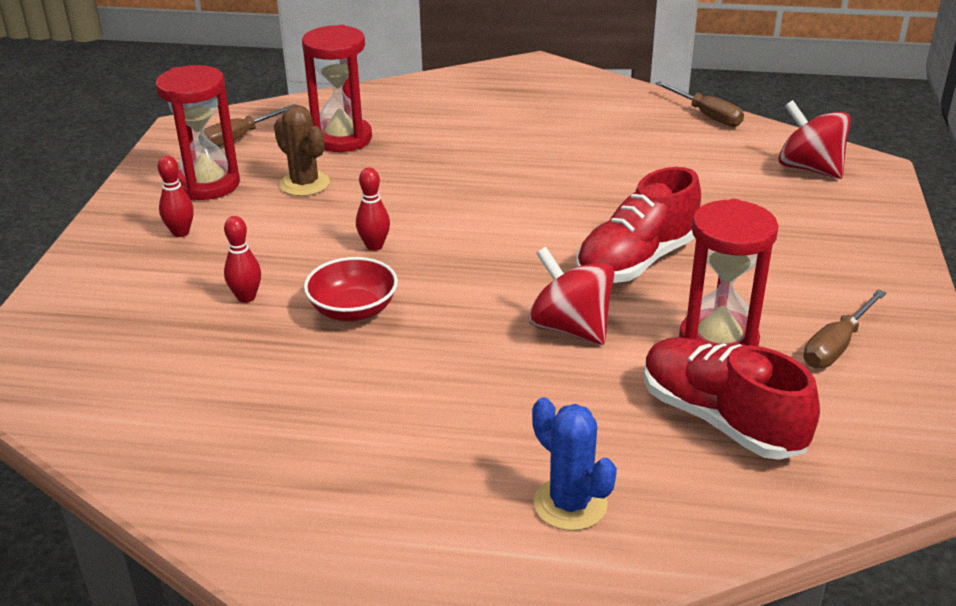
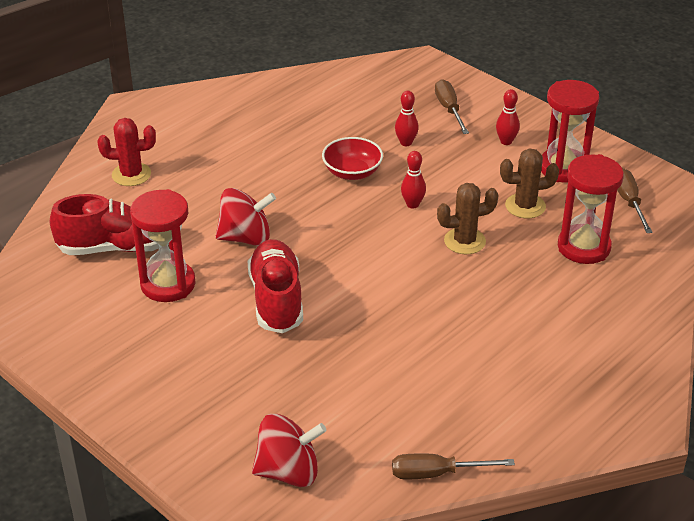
camera: 125 degrees right, 5 degrees up
(405, 196) = (464, 241): none -> brown cactus
(570, 504) = (131, 174): blue cactus -> red cactus
(836, 346) = (107, 327): brown screwdriver -> brown screwdriver (449, 109)

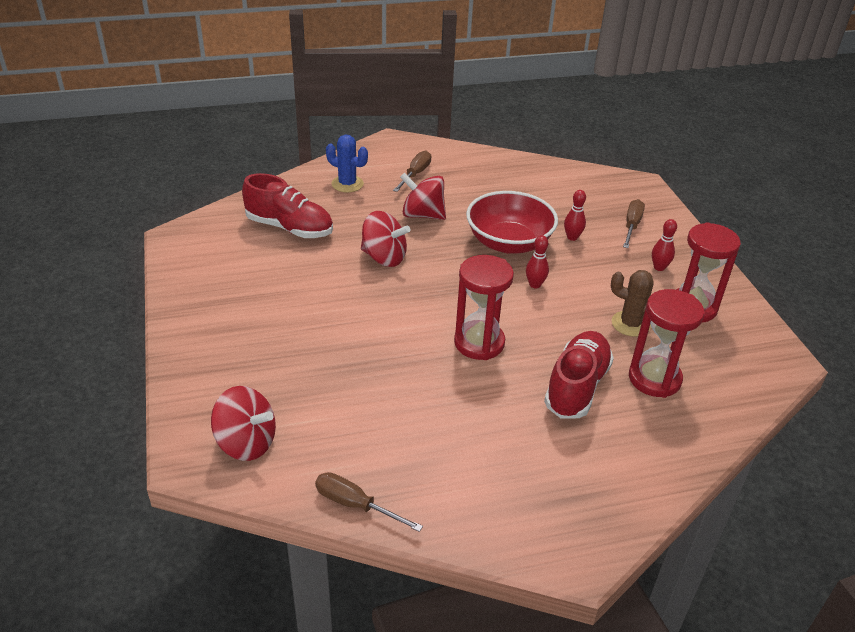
camera: 30 degrees right, 0 degrees up
(131, 174) = (347, 184): red cactus -> blue cactus
(168, 284) = (298, 267): red hourglass -> red hourglass (479, 343)
(242, 177) = (422, 215): none -> red spinning top
(276, 300) = (363, 311): red shoe -> red shoe (576, 387)
(352, 172) = (508, 242): red bowl -> red bowl, size x1.66
(464, 241) = (552, 330): brown cactus -> none
(629, 202) = (731, 358): brown screwdriver -> brown screwdriver (415, 174)

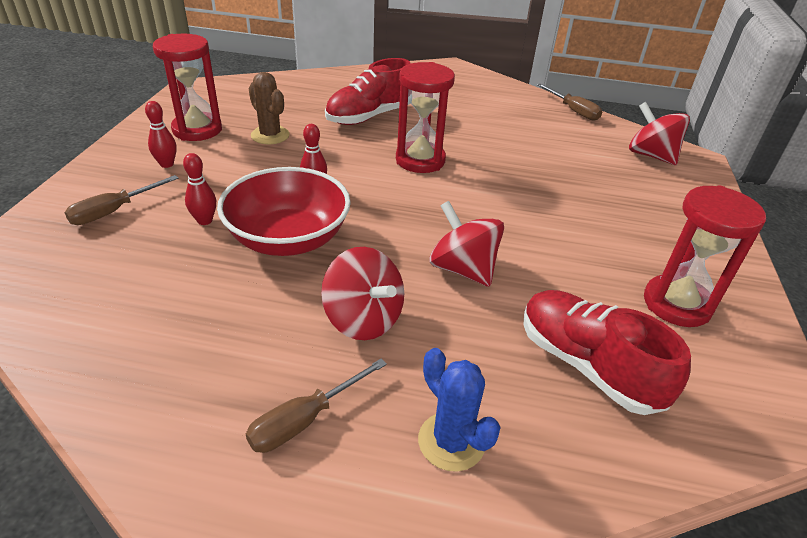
camera: 155 degrees left, 0 degrees up
(654, 379) = (304, 105): red hourglass -> red hourglass (676, 304)

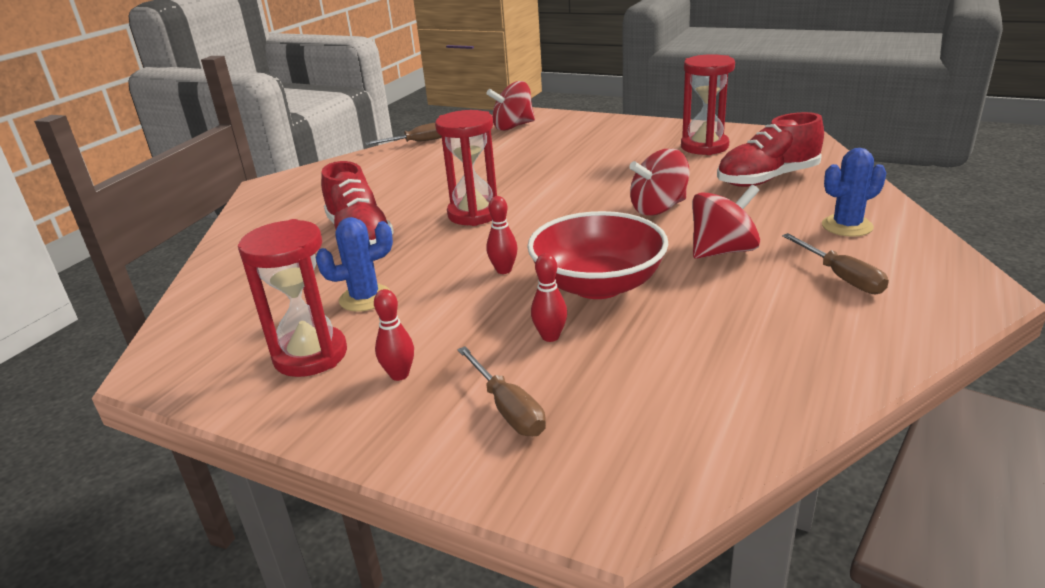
camera: 70 degrees left, 10 degrees down
(270, 135) = (365, 298): brown cactus -> blue cactus

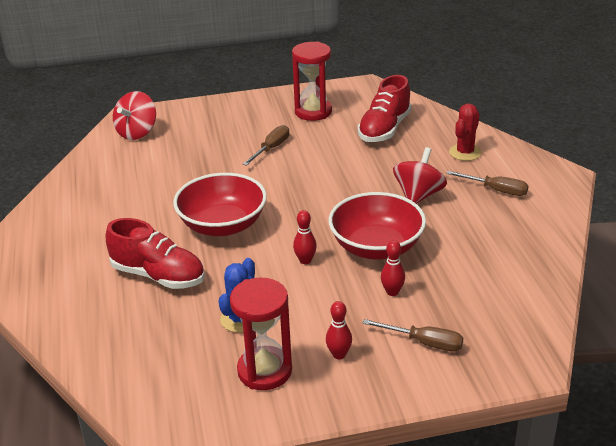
camera: 40 degrees left, 5 degrees up
(418, 142) = (71, 173): brown screwdriver -> brown screwdriver (271, 148)
(474, 214) = (222, 225): red hourglass -> red bowl
(658, 208) = (344, 176): red spinning top -> none
(847, 226) = (465, 152): blue cactus -> red cactus

